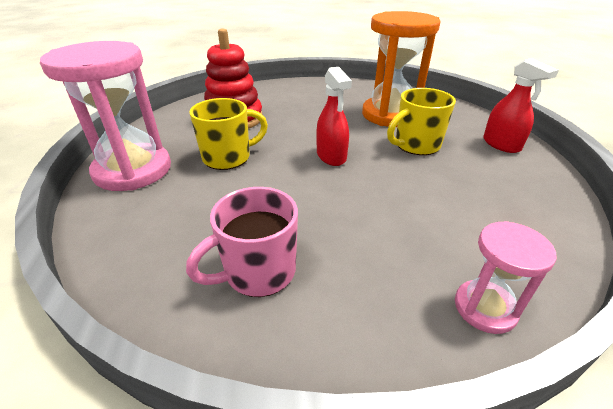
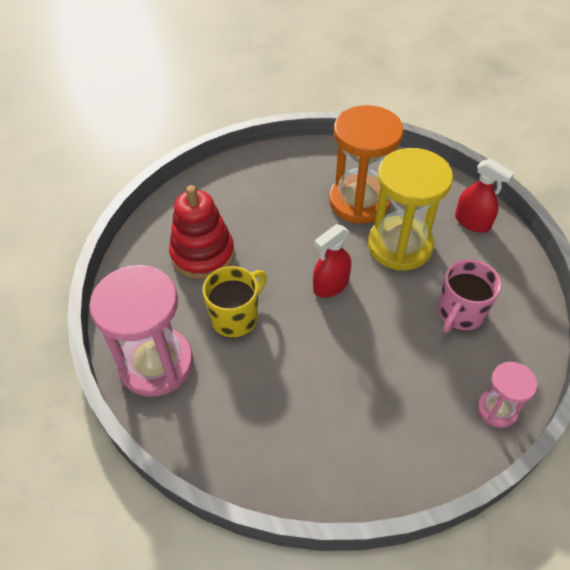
camera: 20 degrees left, 15 degrees up
(258, 272) = (338, 434): pink mug -> pink mug (460, 313)
(331, 156) = (330, 285): red spray bottle -> red spray bottle turned 90 degrees clockwise
(416, 145) = (399, 245): yellow mug -> yellow hourglass

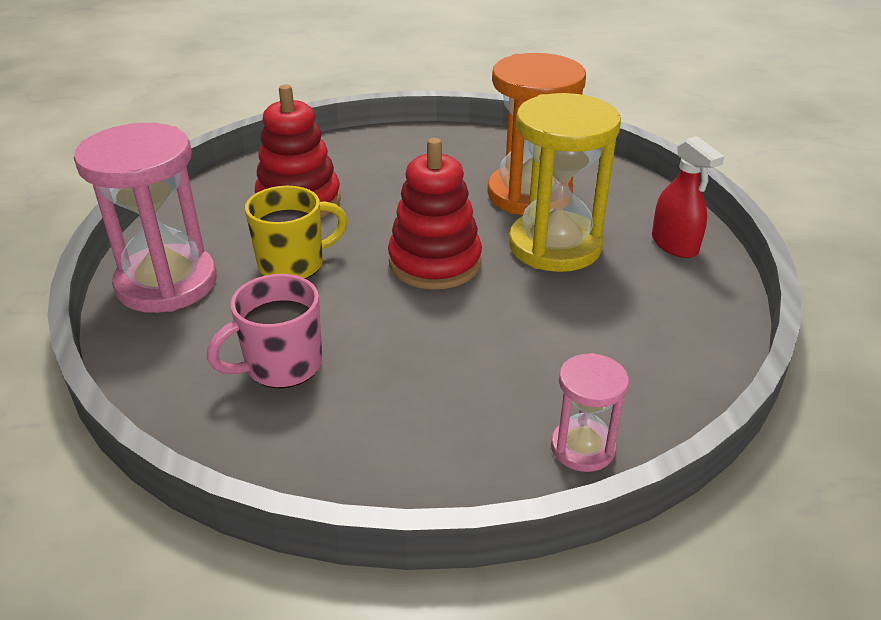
camera: 20 degrees right, 15 degrees down
(330, 285) = (435, 263): red spray bottle -> red stacking toy
(460, 313) = (594, 331): pink mug -> pink mug (281, 365)

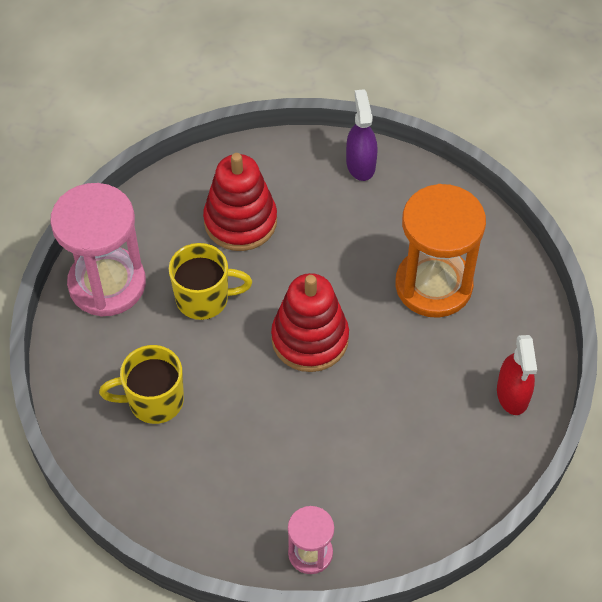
camera: 25 degrees right, 20 degrees up
(281, 365) = (154, 401): pink mug -> yellow mug
(396, 141) = (360, 164): none -> purple spray bottle
(554, 246) = (414, 357): yellow hourglass -> none

